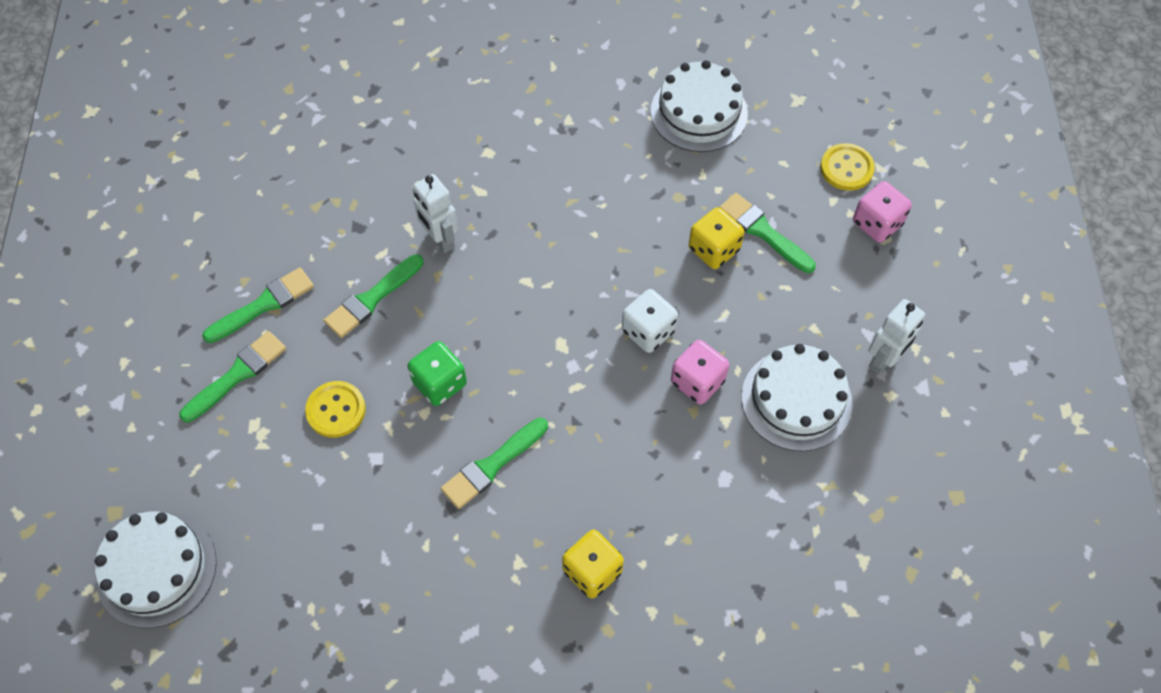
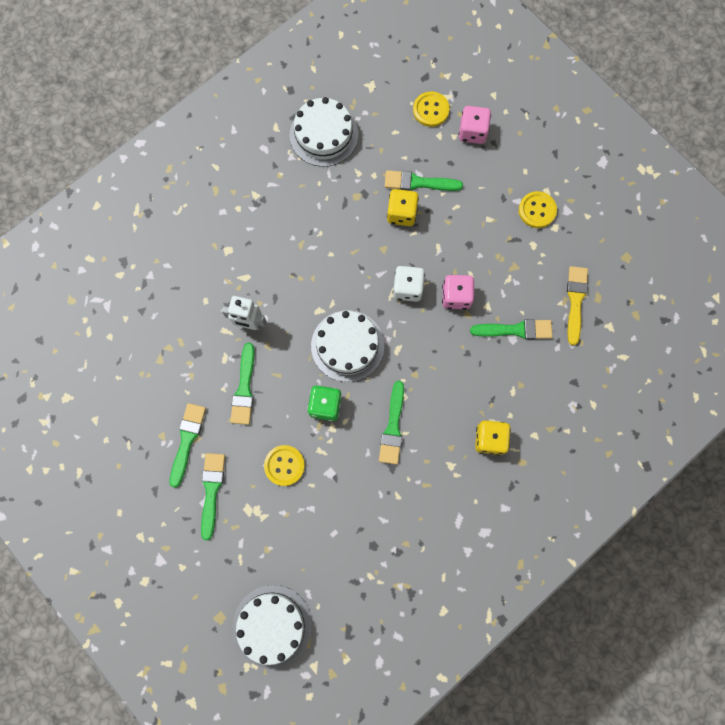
camera: 40 degrees left, 15 degrees up
(737, 472) = (515, 330): none -> green brush
(796, 400) = (512, 267): white cake -> white cake (347, 345)
(843, 497) = (575, 301): none -> yellow brush
(884, 360) = (537, 210): white robot -> yellow button

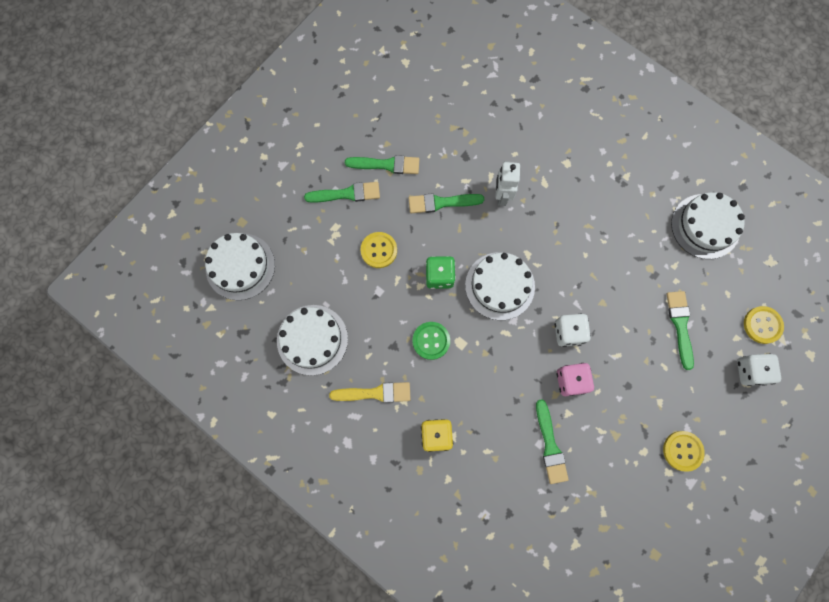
camera: 80 degrees right, 0 degrees up
(370, 554) = (312, 339): none -> white cake
(393, 427) = (431, 341): green brush -> green button
(401, 213) = (643, 314): yellow dice -> none
(472, 132) = (750, 371): pink dice -> white dice
(575, 301) = (594, 504): yellow brush -> yellow brush (375, 393)

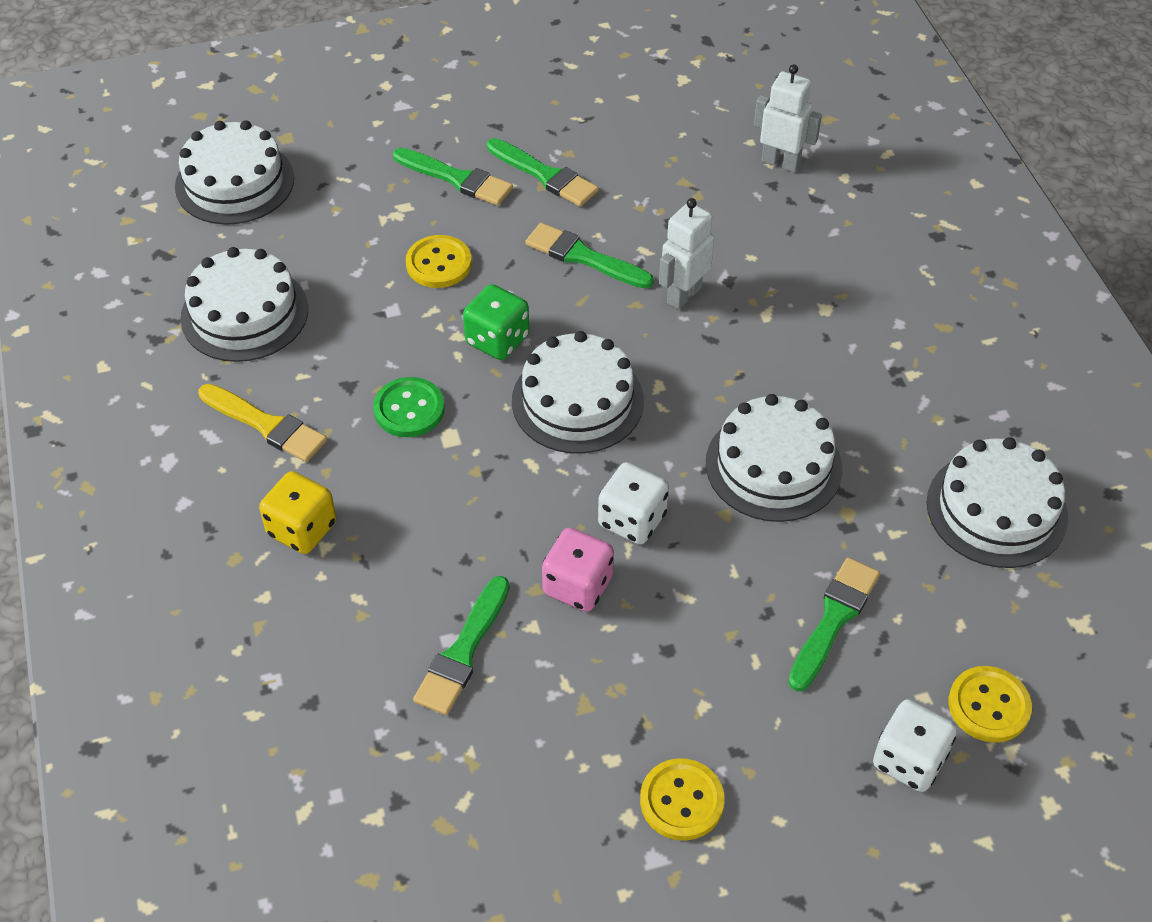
camera: 35 degrees right, 25 degrees down
(488, 87) = (781, 162): none -> white robot
(604, 264) = (773, 465): none -> white cake

